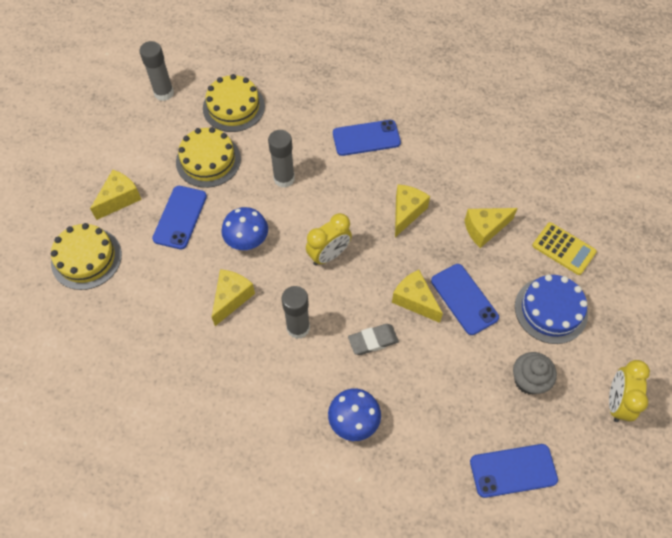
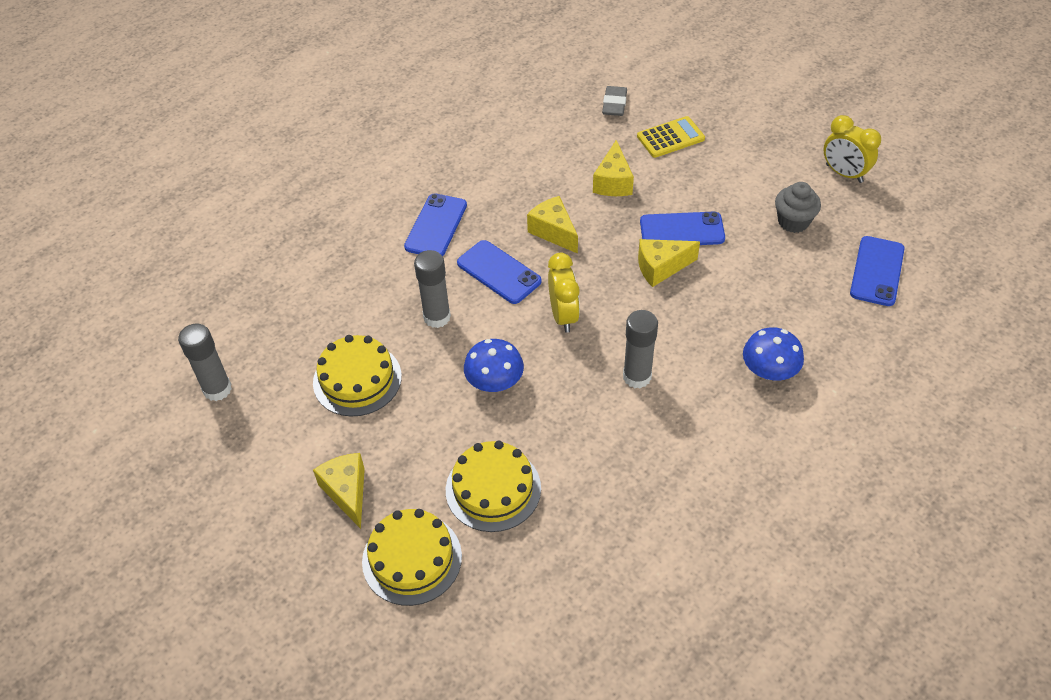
camera: 60 degrees left, 10 degrees down
(180, 217) = (419, 436): blue phone -> blue phone (498, 272)
(231, 298) = (563, 424): yellow cheese -> none
(233, 107) = (298, 326): yellow cake -> yellow cake (493, 489)
(373, 341) = (688, 319): grey eraser -> grey eraser (614, 104)
(551, 310) = (729, 175): blue cake -> none

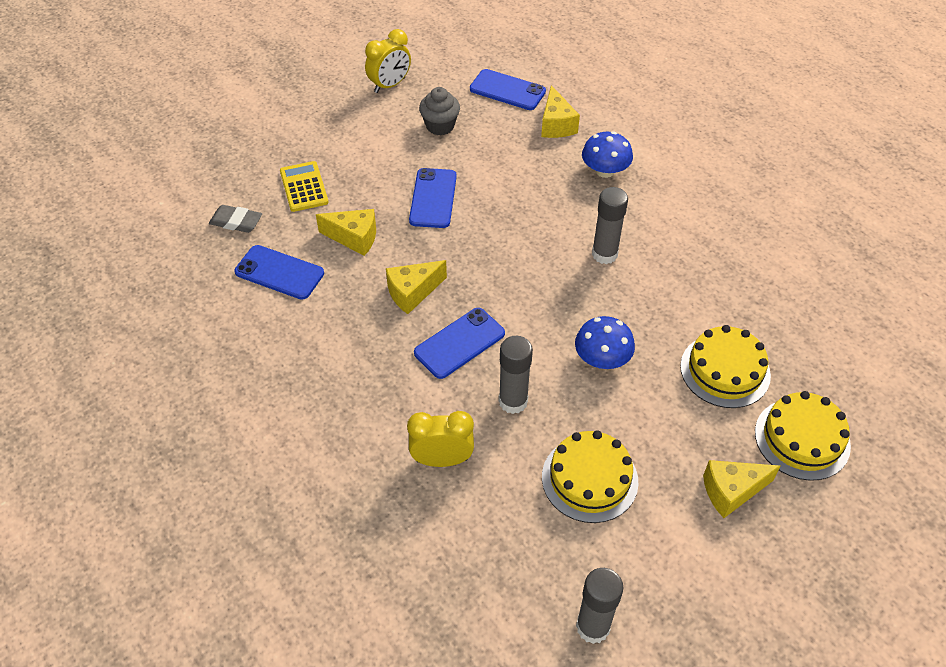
camera: 85 degrees left, 0 degrees up
(436, 226) = (379, 394): blue phone -> blue phone (279, 272)
(563, 316) = (526, 297): yellow clock -> yellow clock (442, 459)
(661, 268) = (478, 219): yellow cheese -> yellow cheese (556, 125)

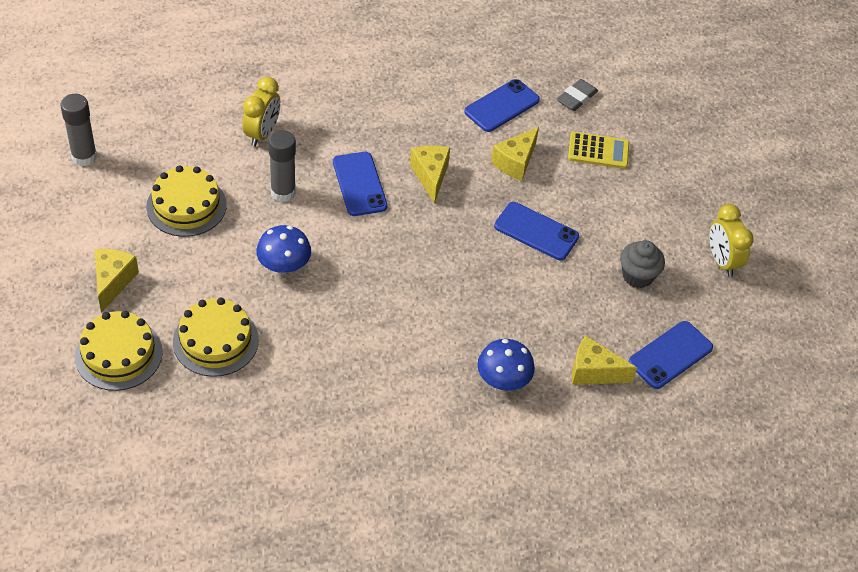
camera: 110 degrees right, 0 degrees up
(604, 254) = (394, 323): grey glue stick -> none

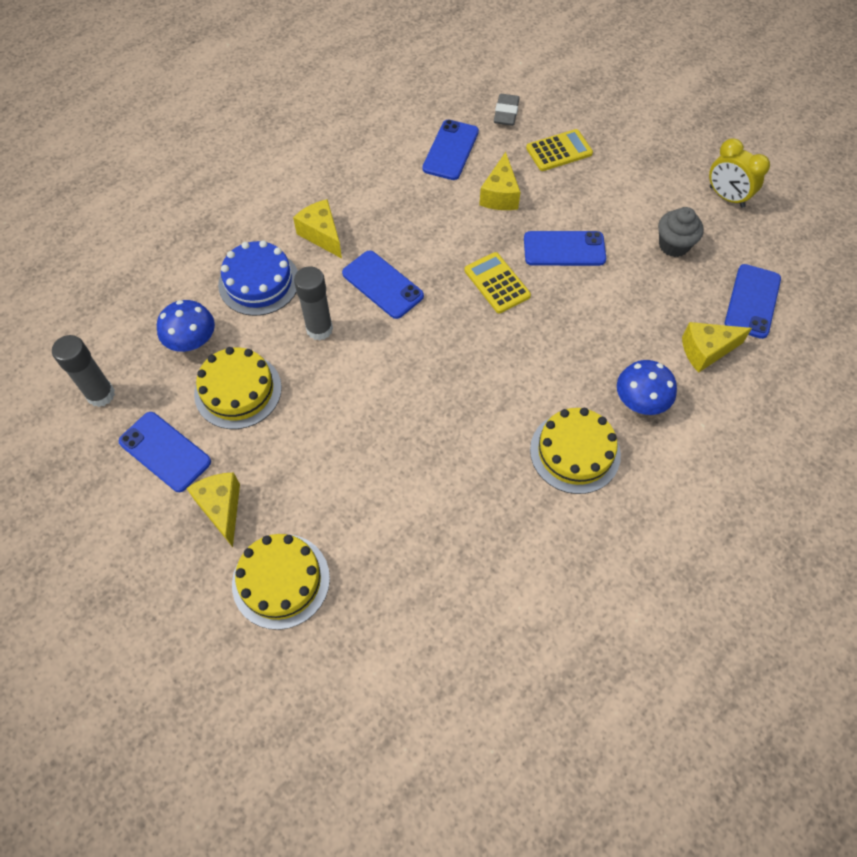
camera: 25 degrees left, 10 degrees up
(101, 221) = (165, 451): none -> blue phone
(215, 341) = (364, 511): yellow cake -> yellow cake (575, 452)
(262, 134) = (259, 282): yellow clock -> blue cake
(284, 265) = (372, 399): blue mushroom -> blue mushroom (192, 340)
(430, 176) = (438, 245): yellow cheese -> yellow cheese (322, 235)
(455, 229) = (497, 283): none -> yellow calculator

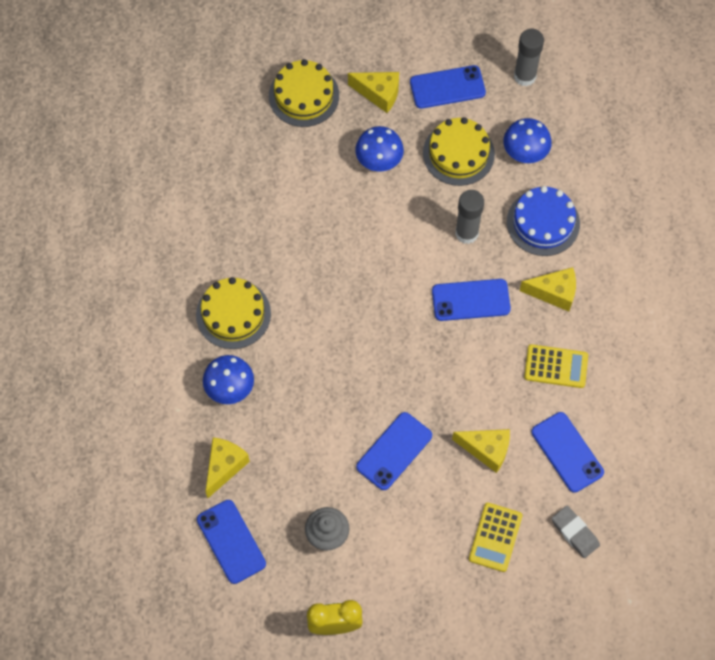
camera: 130 degrees right, 5 degrees up
(301, 452) = (379, 159): none -> blue mushroom
(497, 283) = (405, 377): yellow calculator -> yellow calculator (556, 366)
(500, 195) = (486, 450): yellow cheese -> yellow cheese turned 150 degrees clockwise

